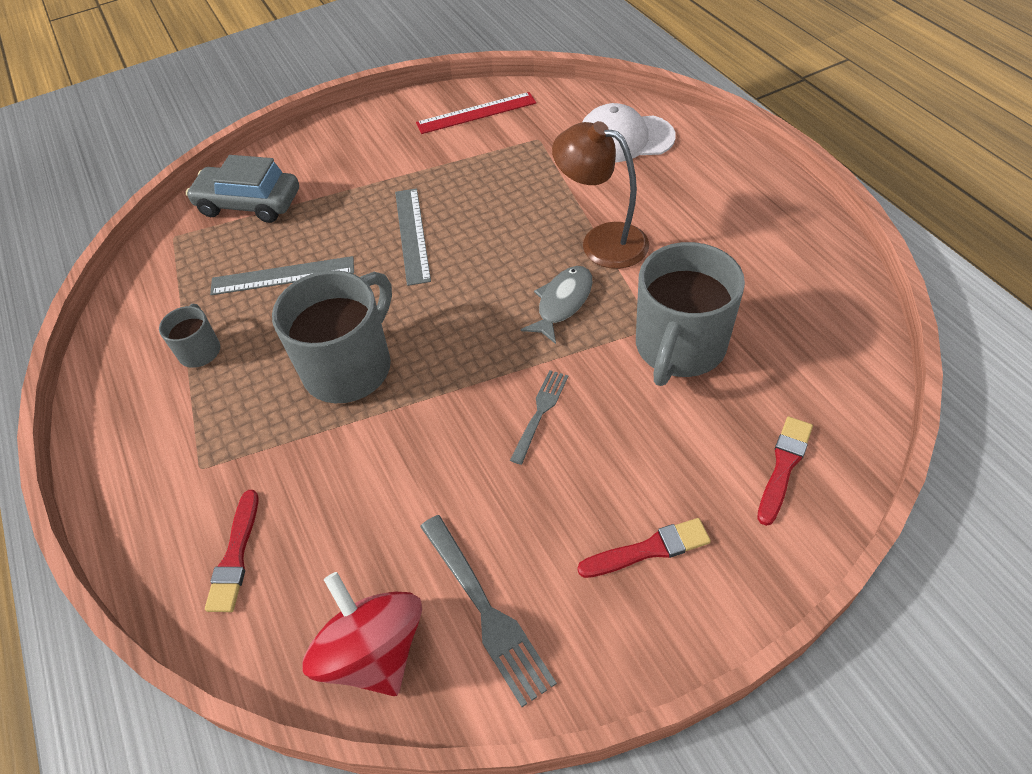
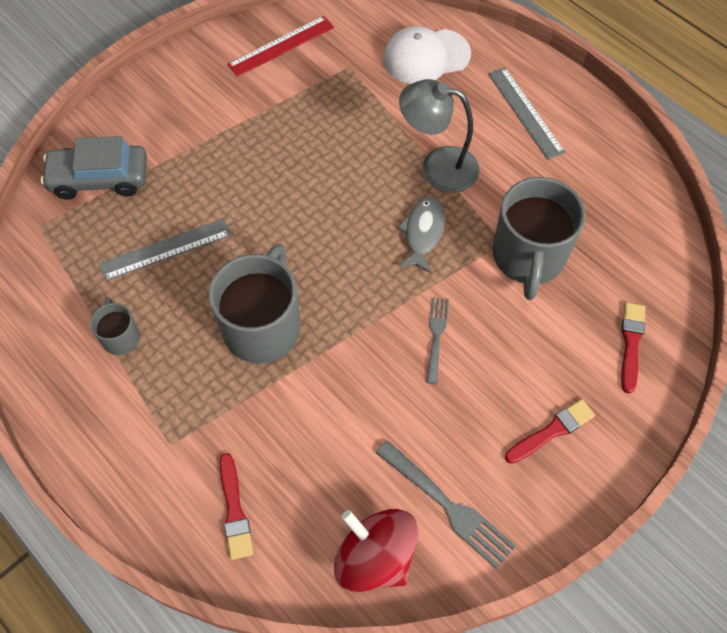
camera: 20 degrees left, 10 degrees up
(412, 235) = (269, 187): grey ruler -> grey ruler (525, 112)
(602, 241) = (437, 167): brown lamp -> grey lamp

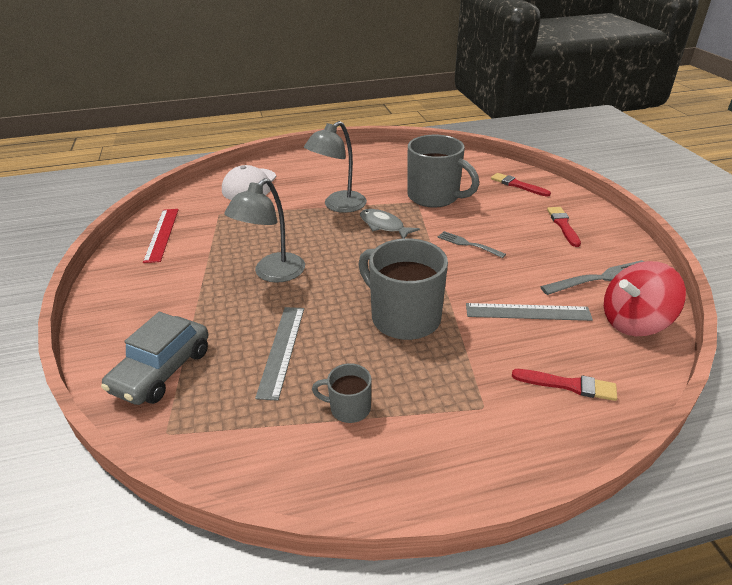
camera: 60 degrees left, 25 degrees down
(270, 178) = (272, 274): none -> grey lamp
(525, 112) = (331, 168): grey ruler -> grey ruler (527, 312)

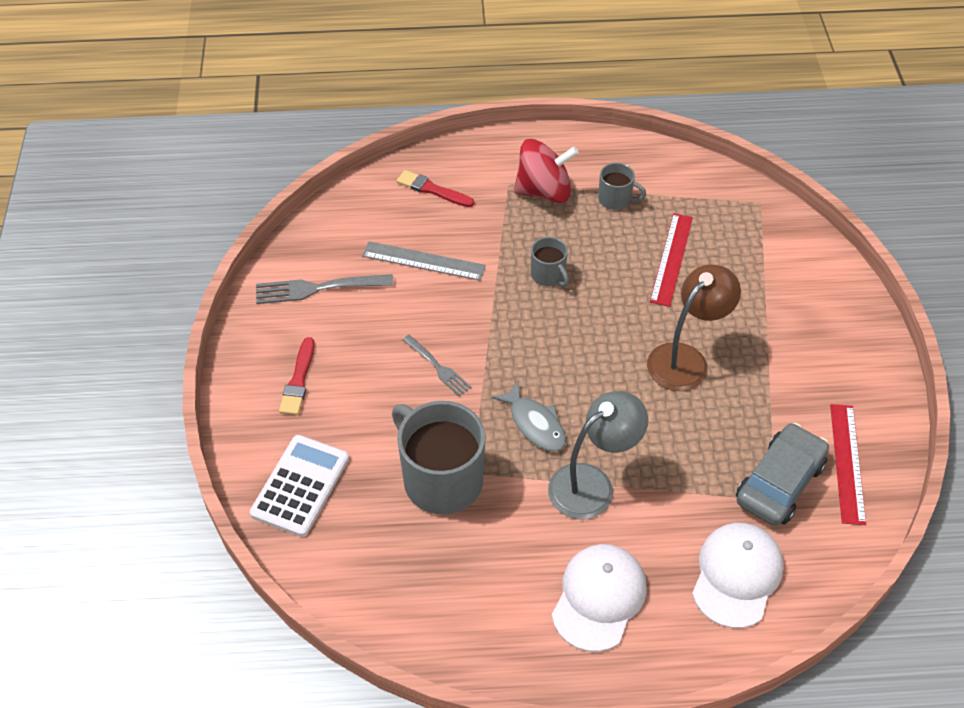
camera: 170 degrees left, 15 degrees up
(162, 370) = (780, 256): grey car -> grey car (779, 482)
(272, 274) = (685, 359): grey lamp -> brown lamp
(282, 350) = (671, 259): grey ruler -> red ruler
(327, 171) = (599, 598): none -> white cap
(403, 317) = (548, 275): grey mug -> grey mug, size x0.49
(517, 185) = (300, 486): red brush -> white calculator
(634, 322) = (331, 234): red spinning top -> red spinning top (544, 191)

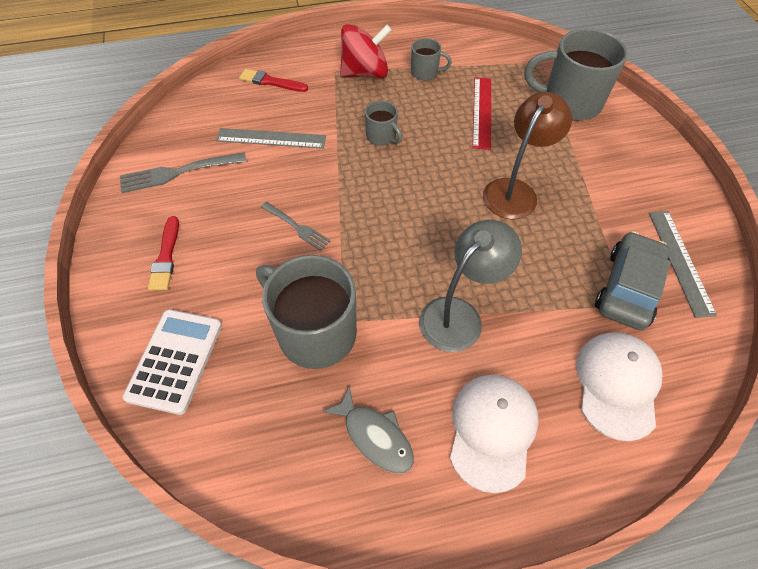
camera: 10 degrees left, 5 degrees up
(535, 424) = (395, 266): grey fish -> grey fish (375, 436)
(779, 260) = (569, 102): none -> grey mug
(847, 463) = (680, 261): red ruler -> grey ruler

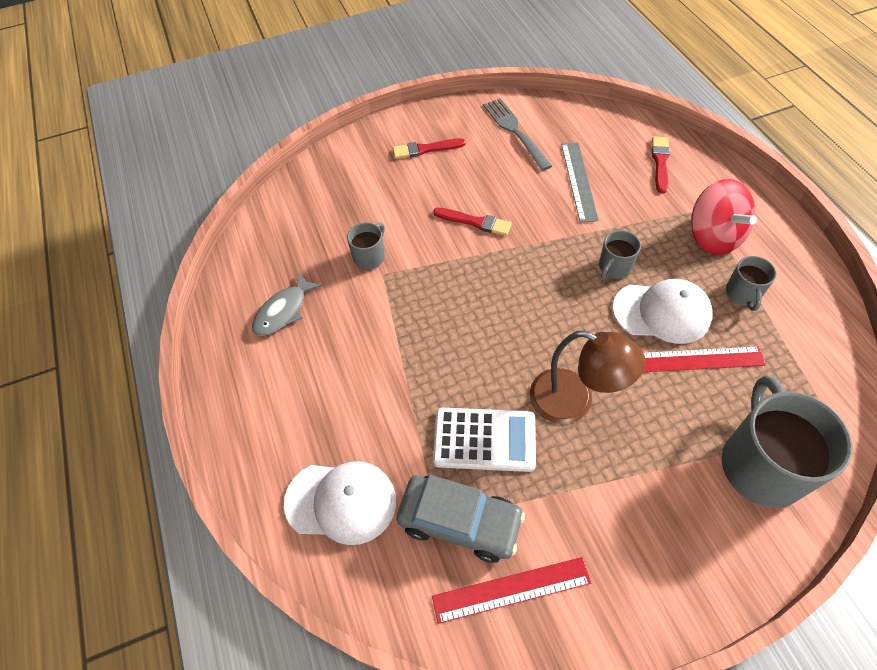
camera: 85 degrees right, 0 degrees up
(175, 360) = (336, 180): white calculator -> white calculator (484, 440)
(296, 227) = (475, 222): grey fork -> red brush
(315, 332) = (369, 256): grey mug -> grey mug, size x0.49
(459, 315) = (401, 359): grey lamp -> none
(492, 431) = (291, 393): white cap -> white cap (662, 312)
(680, 261) = (511, 589): grey ruler -> red ruler

